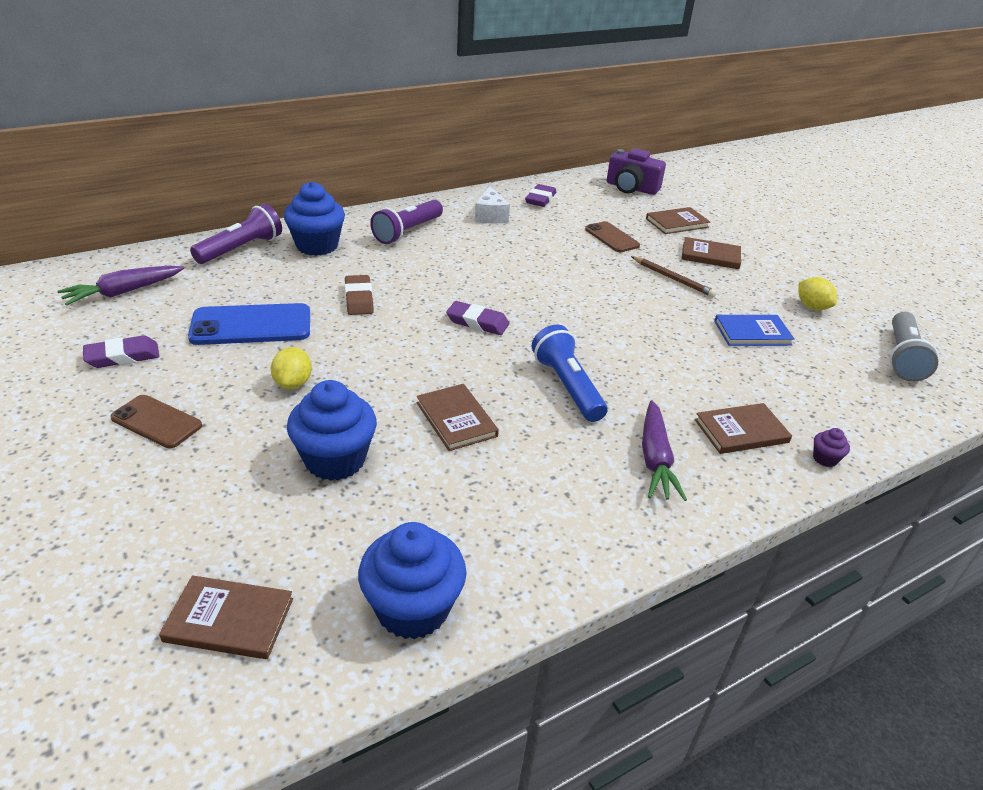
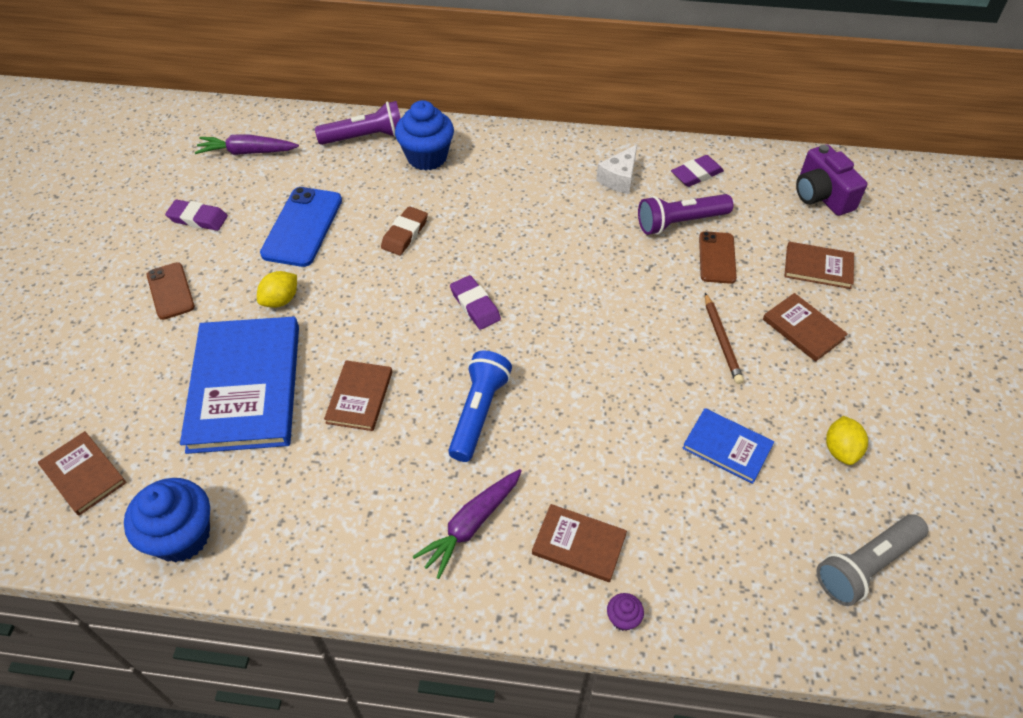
camera: 40 degrees right, 15 degrees up
(251, 325) = (302, 227): blue phone -> blue phone turned 75 degrees clockwise
(335, 460) = (245, 387): blue cupcake -> blue book
(408, 232) = (519, 170): purple flashlight -> purple flashlight (680, 222)

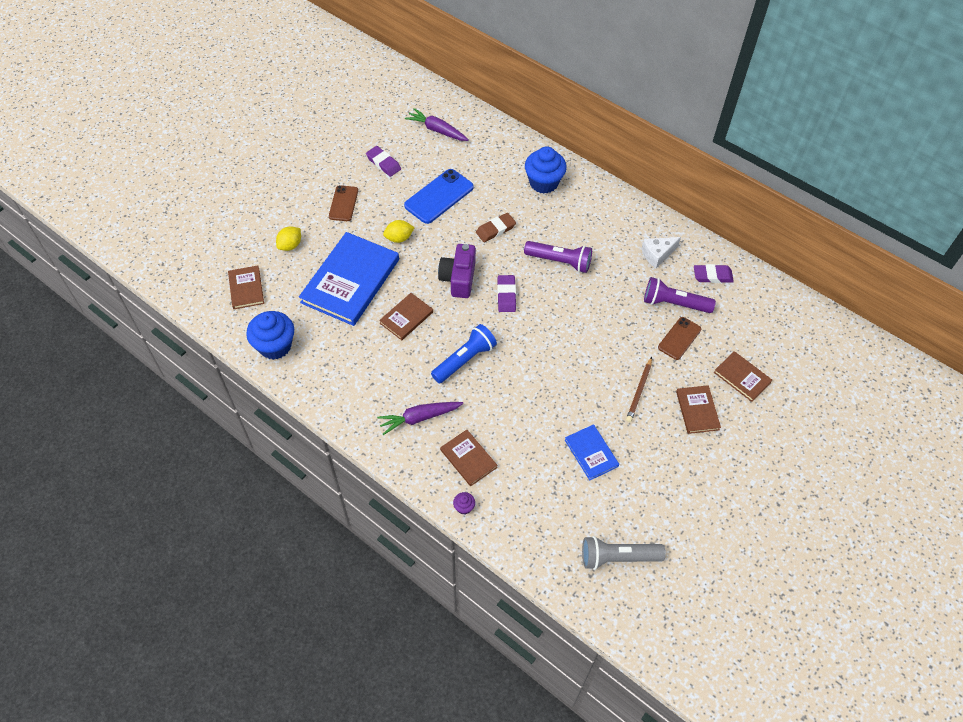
camera: 30 degrees right, 5 degrees up
(365, 137) = (514, 151): purple flashlight -> purple flashlight (559, 261)
(821, 195) = (788, 331): purple camera -> purple camera (458, 278)
(841, 450) = (658, 491): yellow lemon -> yellow lemon (290, 245)

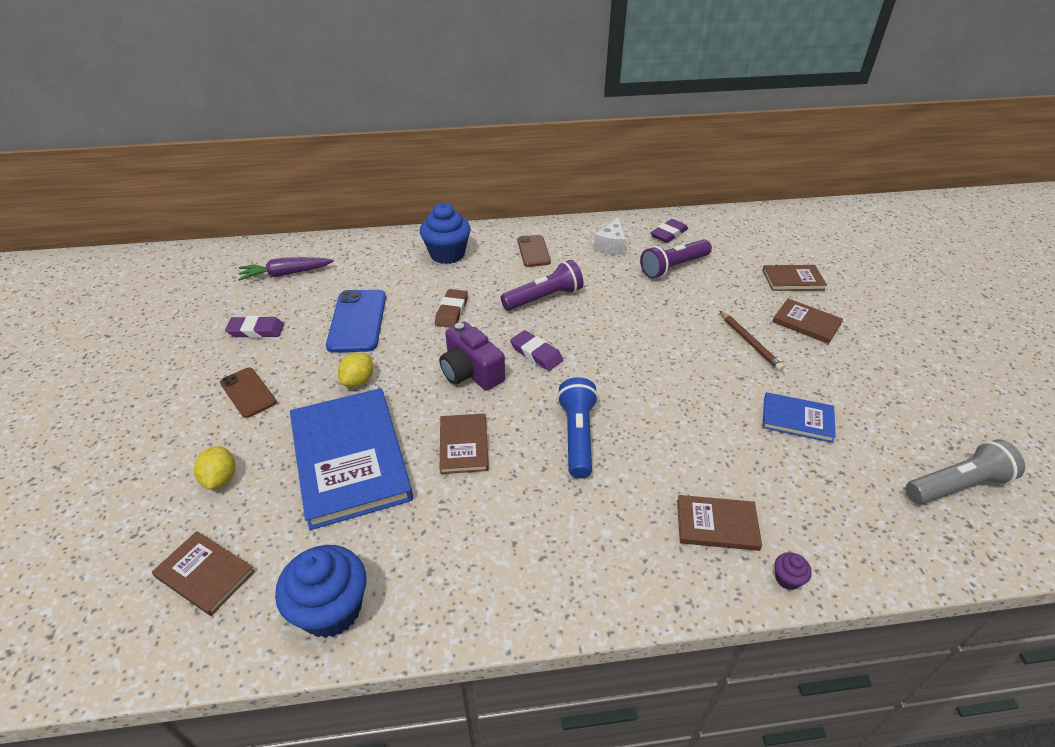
camera: 45 degrees left, 15 degrees down
(419, 418) = (614, 531): purple carrot -> none
(618, 557) = (956, 485): grey flashlight -> grey flashlight turned 150 degrees counterclockwise
(679, 338) = (714, 286): brown phone -> brown phone (533, 251)

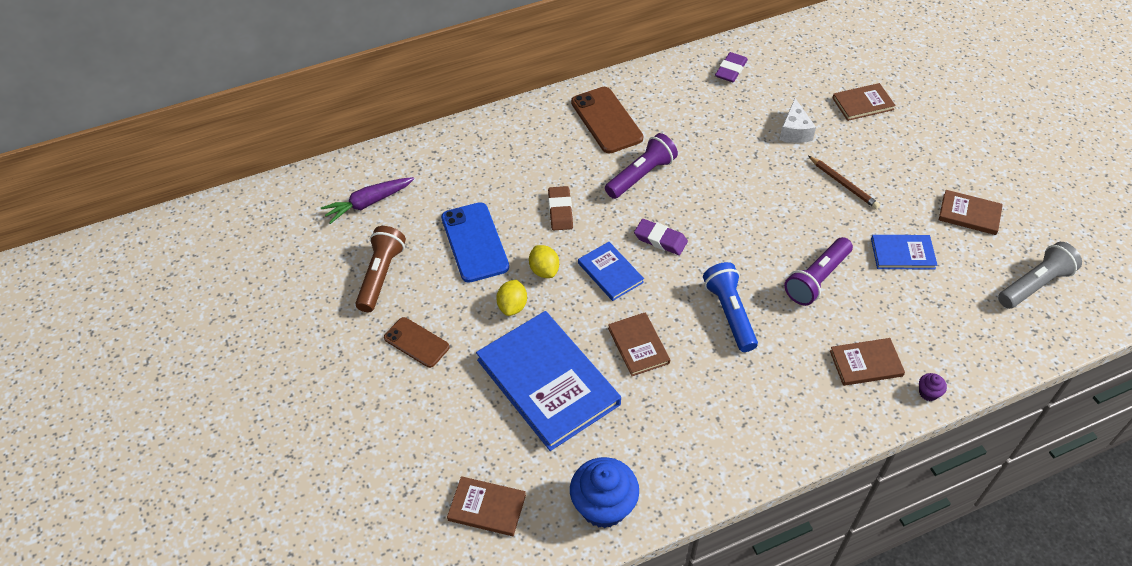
camera: 15 degrees left, 10 degrees up
(221, 478) = (446, 428): yellow lemon -> yellow lemon (544, 270)
(256, 330) = (381, 275): purple eraser -> brown flashlight
(447, 254) = (521, 142): blue cupcake -> none
(471, 372) = (610, 273): purple camera -> blue book
(533, 251) = (606, 120): brown phone -> brown phone, size x1.58
(611, 246) = (680, 97): white cheese -> white cheese (794, 131)
(673, 267) = (749, 112): purple flashlight -> purple flashlight (817, 279)
(806, 323) = (886, 151): brown book -> brown book (969, 214)

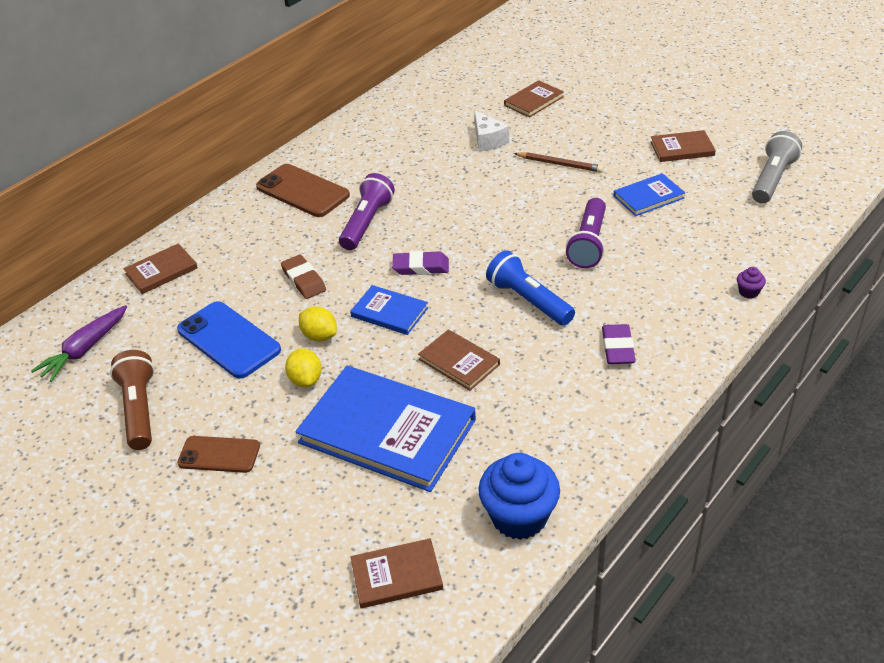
camera: 25 degrees left, 10 degrees down
(731, 70) = (397, 114): purple eraser -> purple eraser (617, 348)
(866, 363) = (679, 291): brown book -> brown book (161, 271)

